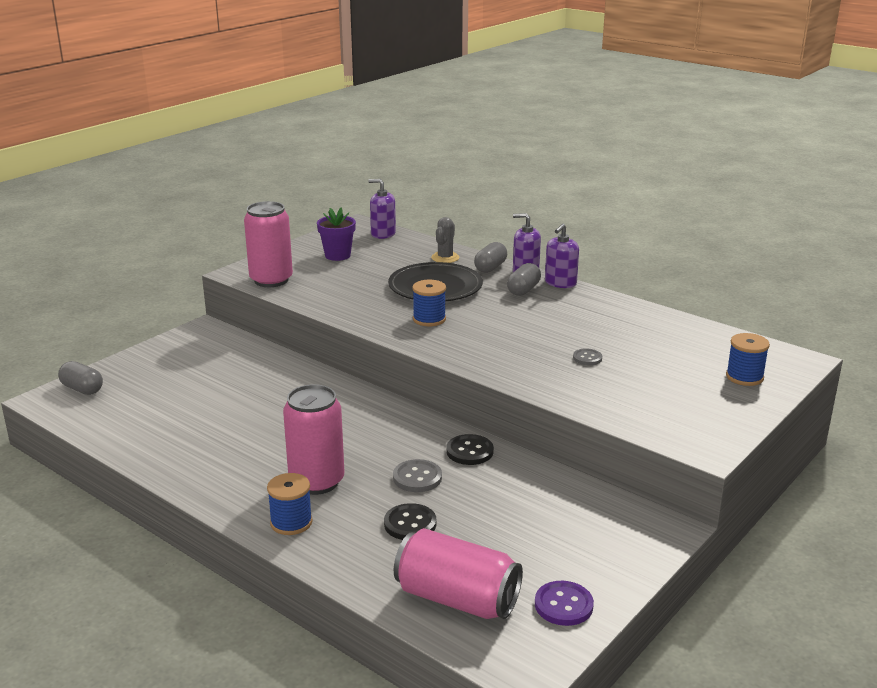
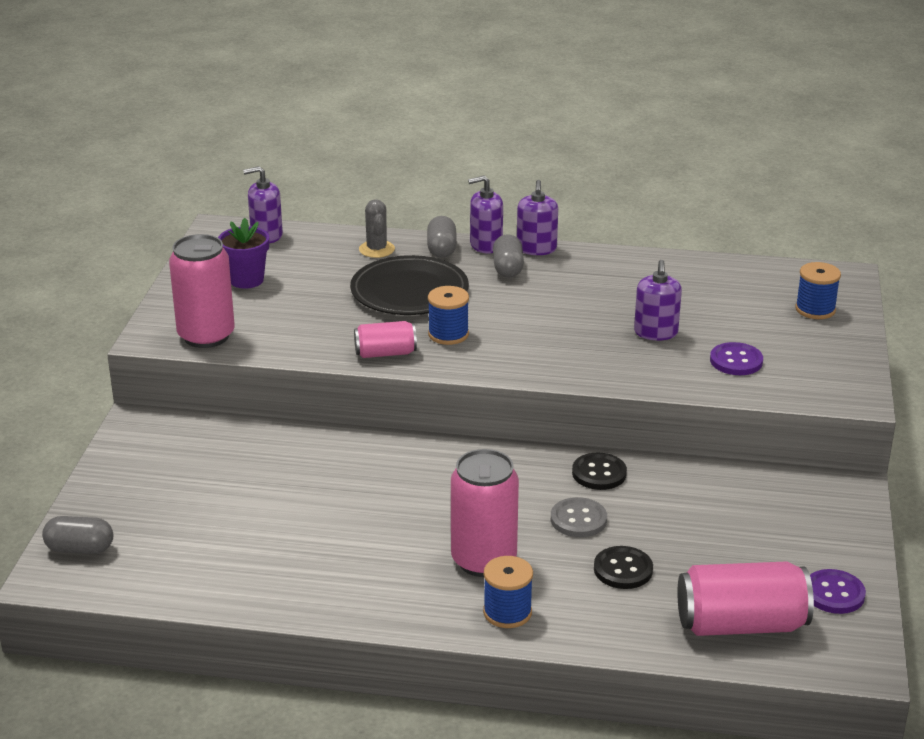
camera: 30 degrees left, 5 degrees up
(371, 319) = (385, 353): none -> pink can
(587, 358) = (656, 332): grey button -> purple soap dispenser
(631, 394) = (736, 361): none -> purple button

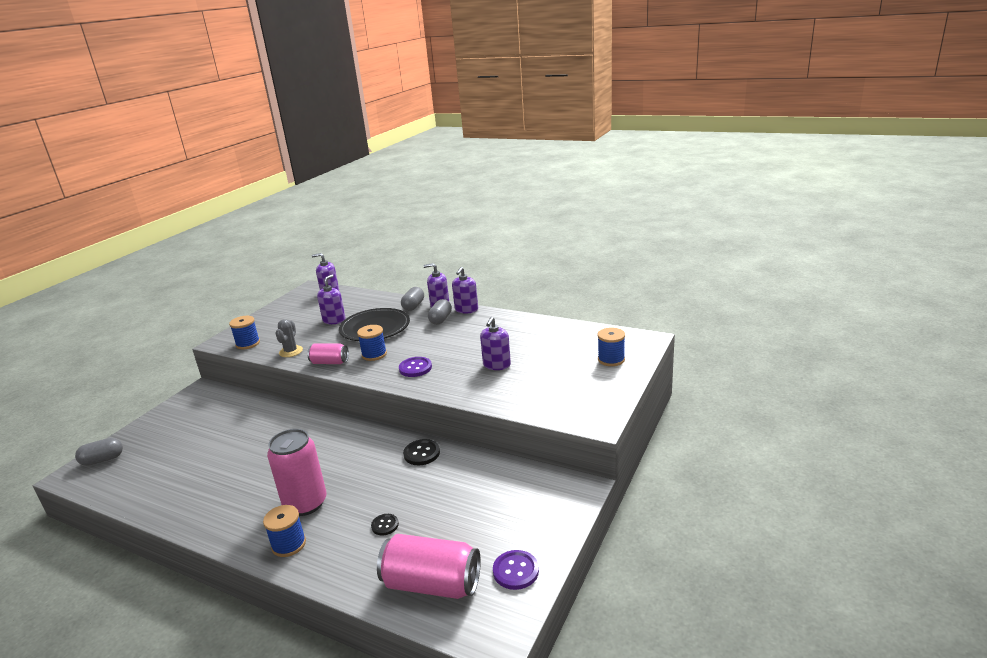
camera: 20 degrees right, 5 degrees down
(80, 549) = (103, 460): grey capsule -> grey capsule turned 45 degrees counterclockwise
(206, 336) = (248, 343): pink can -> blue spool
(246, 280) = (297, 315): purple flower pot -> none
(323, 283) = (334, 320): none -> purple soap dispenser
(377, 249) = (379, 304): grey cactus -> grey cactus (291, 351)
(578, 519) = (385, 484): grey button -> none
(623, 569) = (385, 525): black button -> black button, size x0.65
(736, 361) = (534, 388): purple button -> purple button (415, 368)

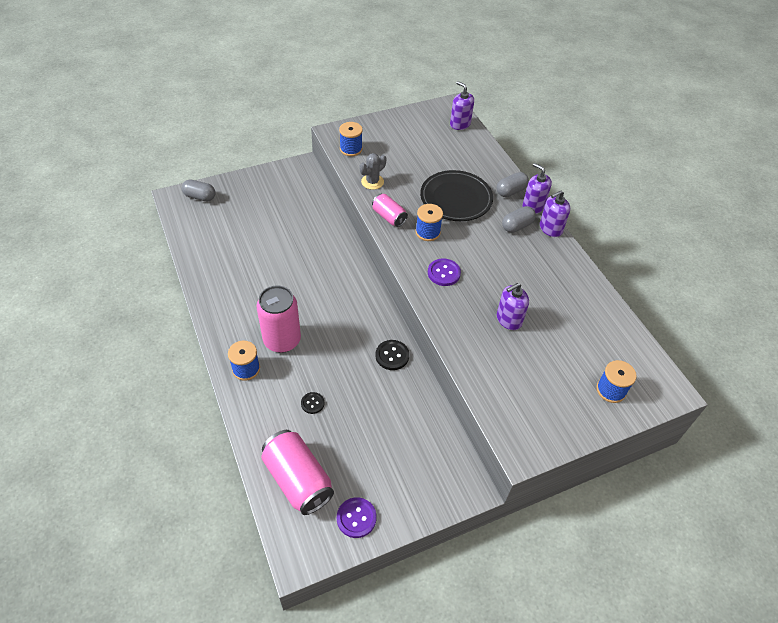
camera: 35 degrees right, 25 degrees up
(334, 320) = (434, 164): purple soap dispenser -> none

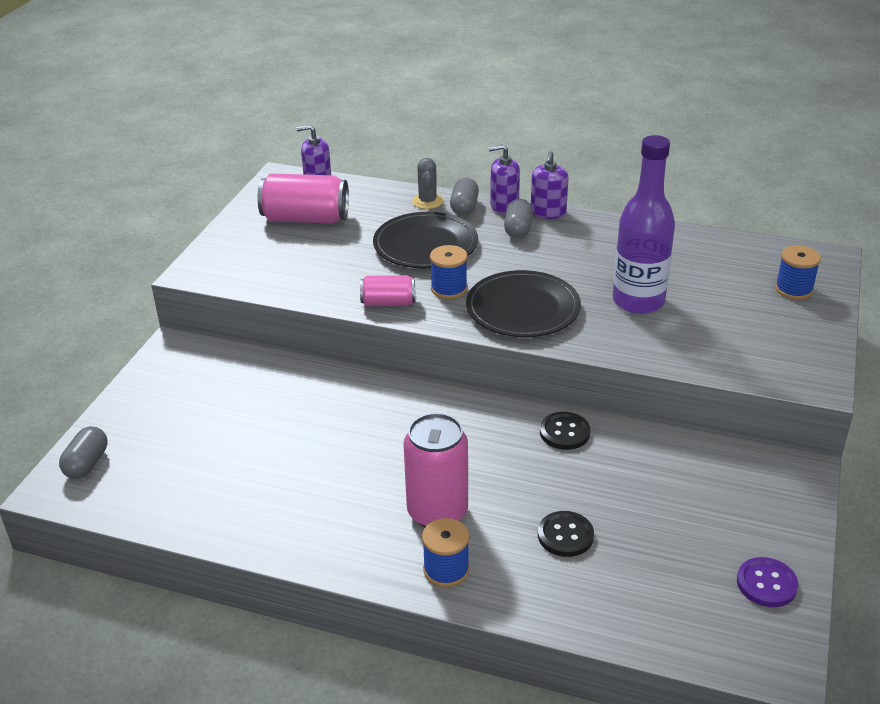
camera: 45 degrees left, 15 degrees down
(200, 197) = (87, 464): grey capsule -> grey capsule turned 45 degrees counterclockwise
(298, 480) = (667, 608): pink can -> pink can (305, 219)
(312, 403) = (565, 535): black button -> black button, size x1.53
(351, 149) = (239, 274): blue spool -> none
(372, 182) = (316, 286): grey cactus -> grey cactus (427, 201)
(444, 273) = (523, 309): purple button -> black plate
(509, 319) = (638, 301): purple soap dispenser -> purple bottle

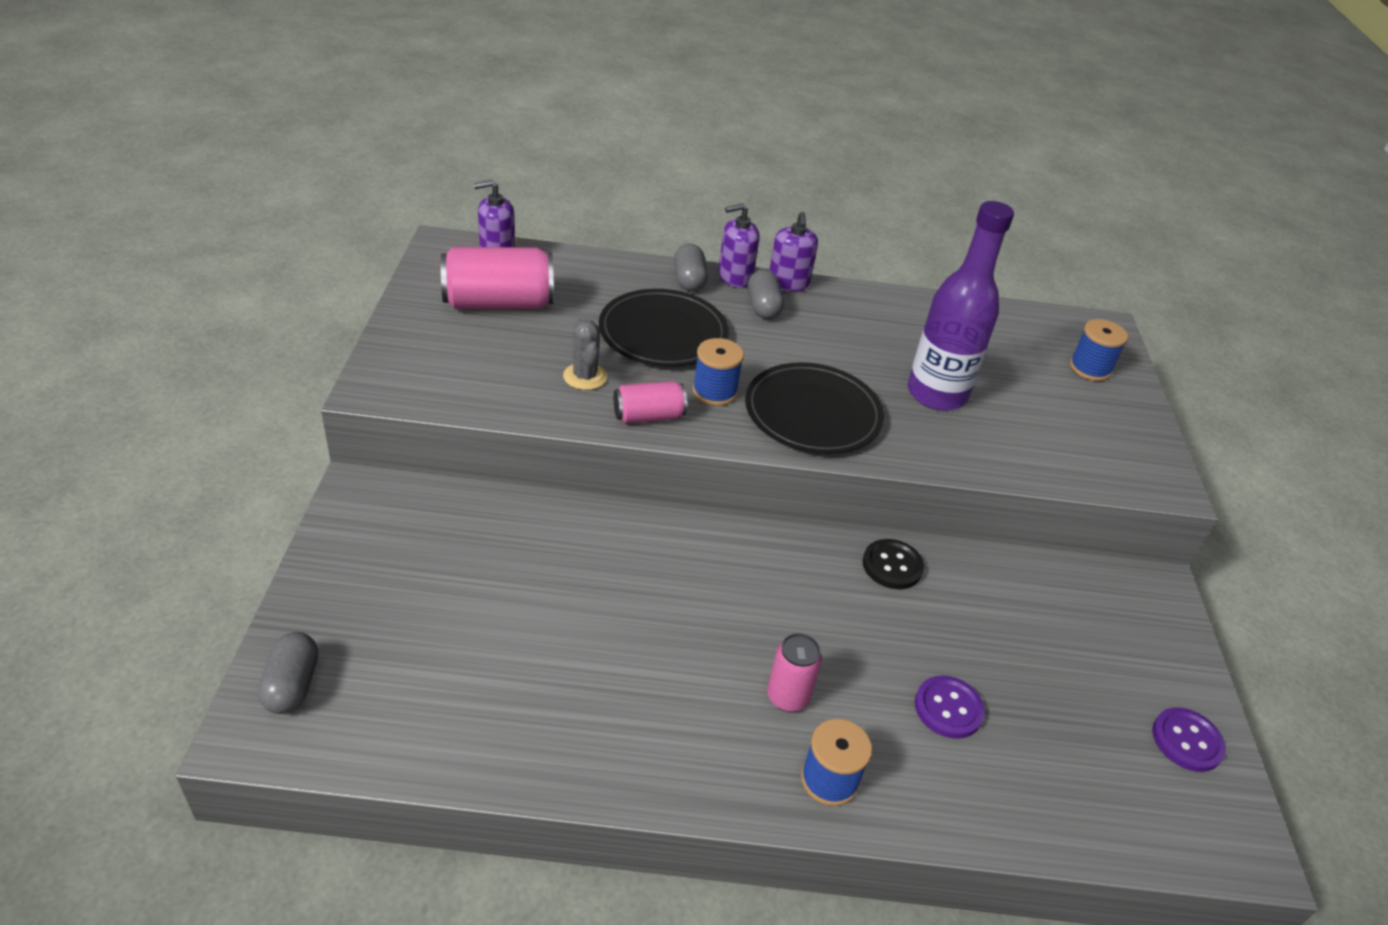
camera: 20 degrees left, 5 degrees up
(427, 201) = (642, 274): grey cactus -> grey cactus (585, 376)
(437, 512) = (787, 697): pink can -> pink can, size x0.57
(565, 535) = (948, 708): black button -> purple button

